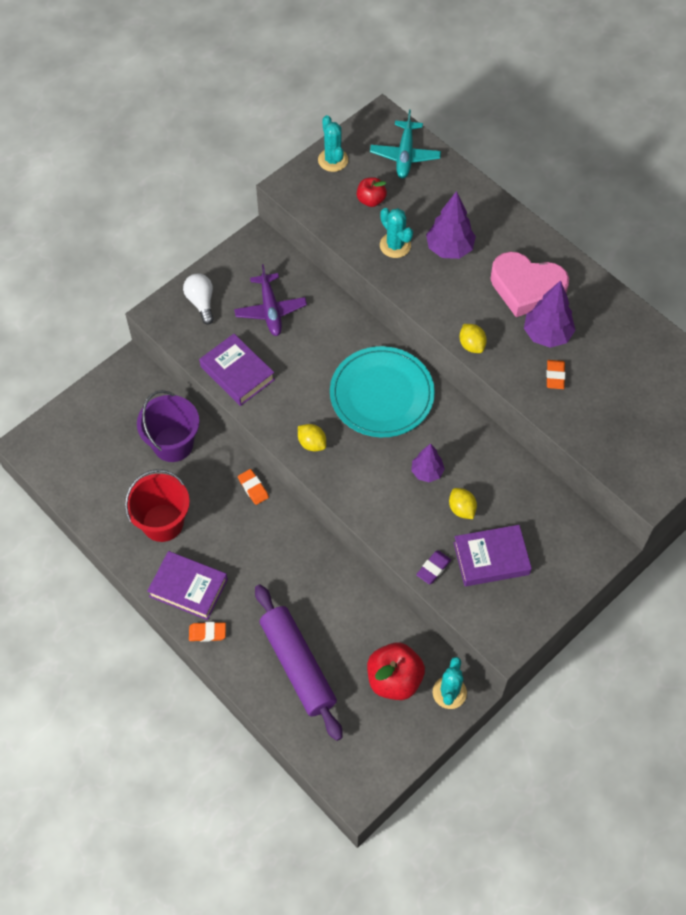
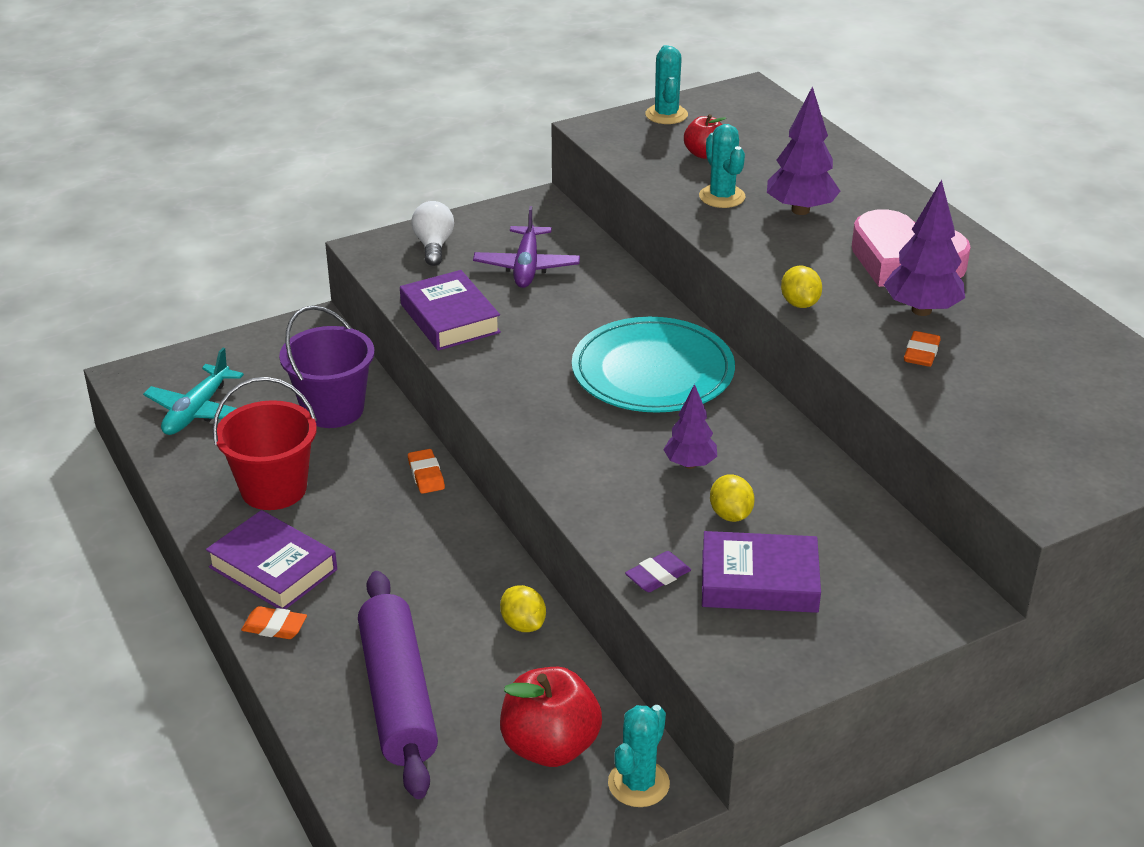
camera: 15 degrees right, 25 degrees down
(312, 443) = (525, 405): yellow lemon -> yellow lemon (523, 624)
(405, 155) = (769, 123): turquoise plane -> turquoise plane (197, 411)

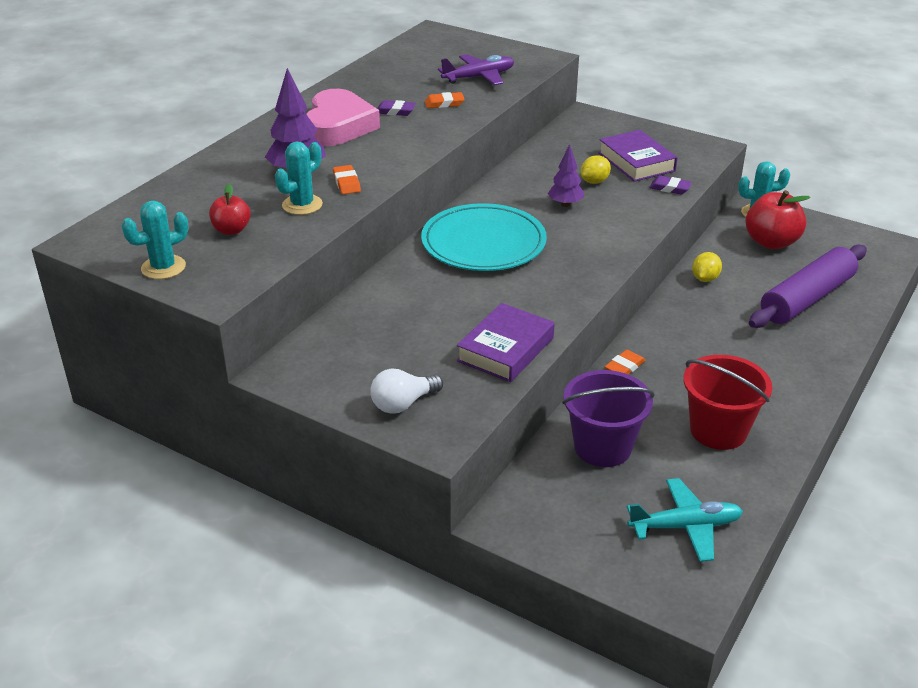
camera: 120 degrees left, 0 degrees up
(273, 568) = (784, 390): purple book -> none
(274, 627) = (824, 365): orange eraser -> orange eraser (346, 183)
(527, 267) = (394, 340): purple plane -> purple plane (479, 77)
(799, 303) = (427, 146): yellow lemon -> none
(921, 310) = (395, 111): purple tree -> purple eraser

